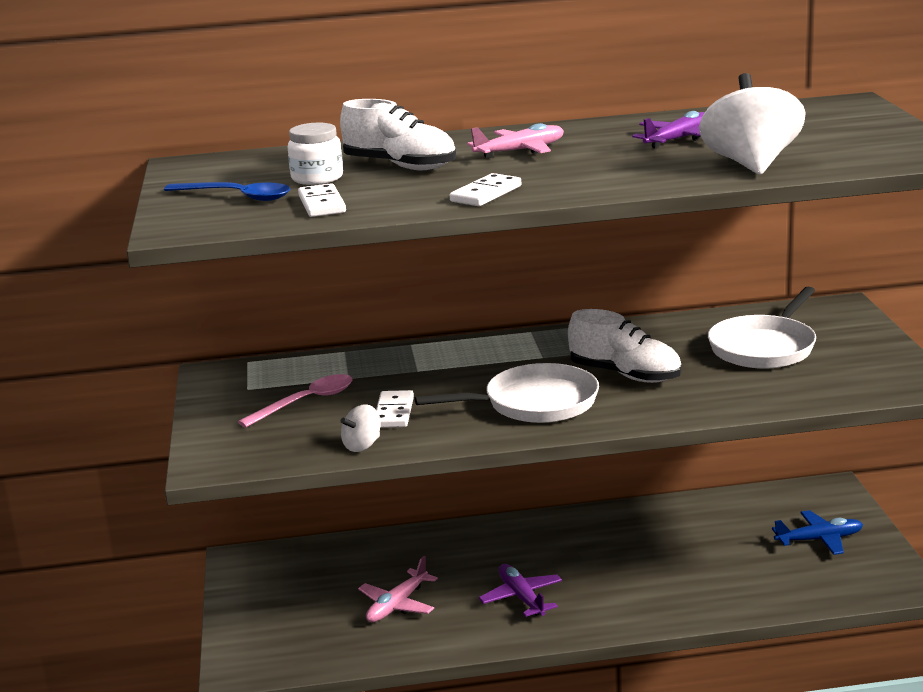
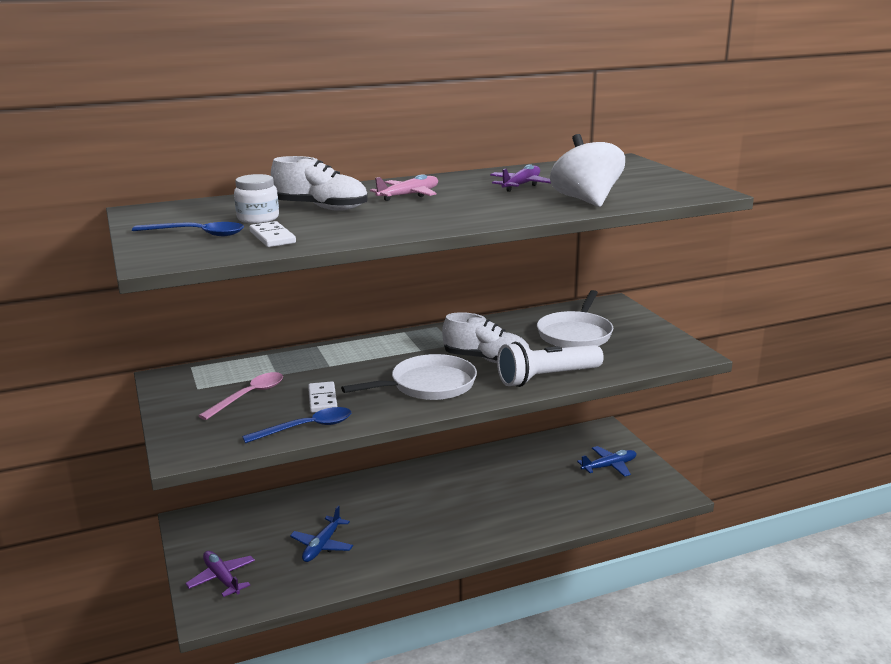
camera: 15 degrees left, 0 degrees up
(362, 445) = (306, 428): white spinning top -> blue spoon
(397, 605) = (322, 545): pink plane -> blue plane
(486, 194) = (401, 226): white domino -> none
(521, 598) = (415, 530): purple plane -> purple plane (222, 578)
(696, 404) = (547, 378): none -> white flashlight

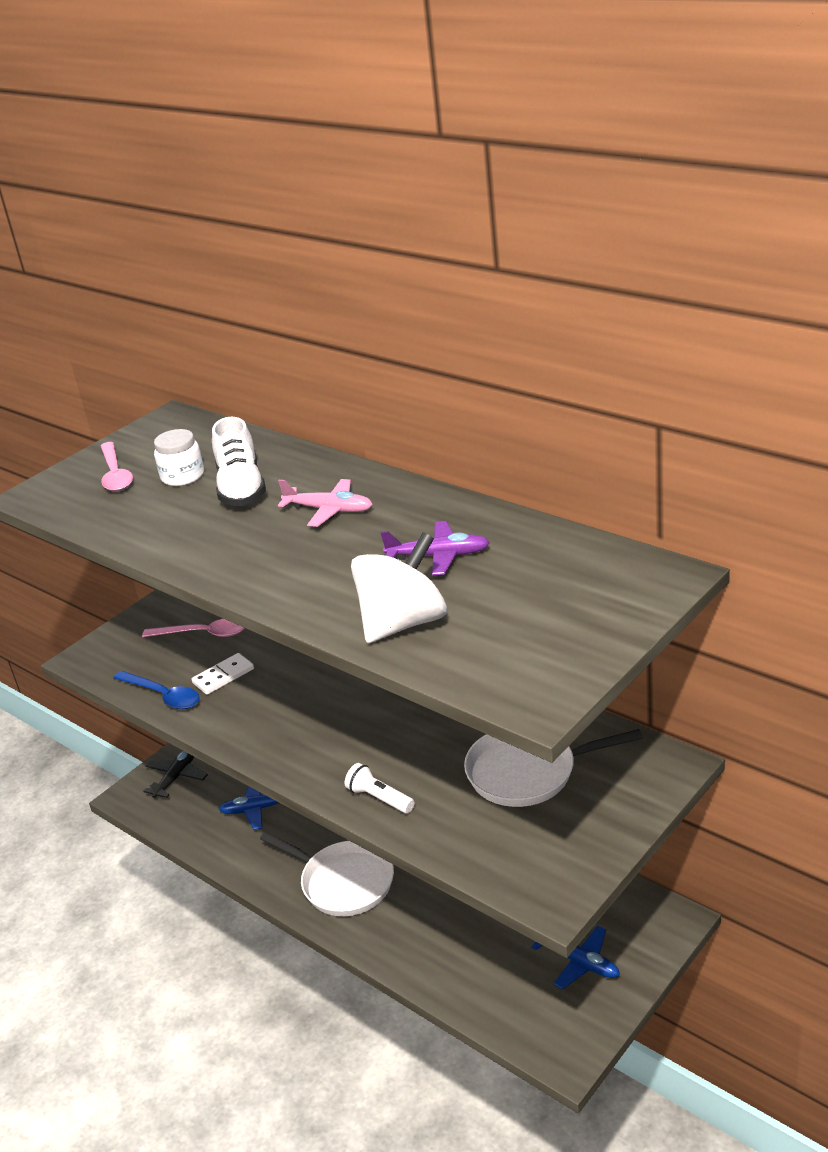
camera: 65 degrees right, 10 degrees up
(197, 234) = (115, 474): blue spoon -> pink spoon
(222, 578) = (177, 777): purple plane -> black plane
(272, 237) = (126, 510): white domino -> none
(428, 385) = (299, 724): white pan -> white pan (343, 882)
(486, 359) = (394, 734): white shoe -> none
(547, 378) = (379, 798): white flashlight -> white flashlight, size x0.53

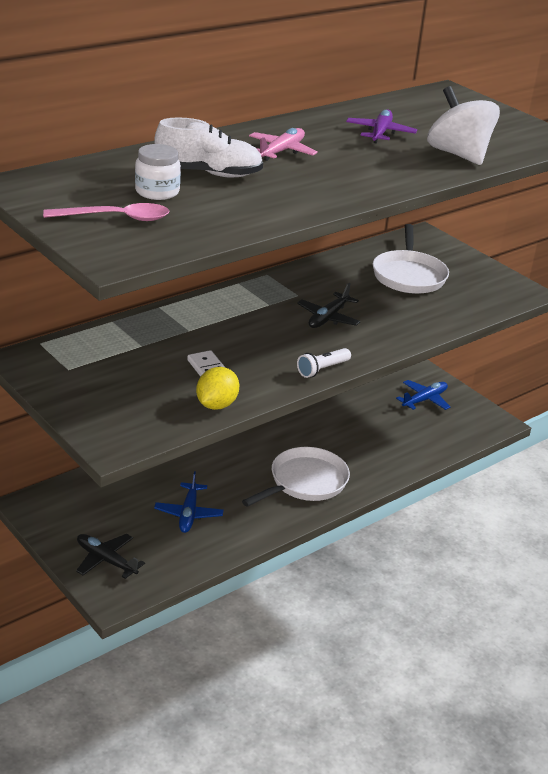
camera: 85 degrees left, 0 degrees up
(163, 695) = (216, 405): blue spoon -> yellow lemon
(203, 634) = (131, 374): pink spoon -> none
(373, 728) = (328, 318): none -> black plane
(379, 798) = (410, 328): white flashlight -> white flashlight (322, 369)

